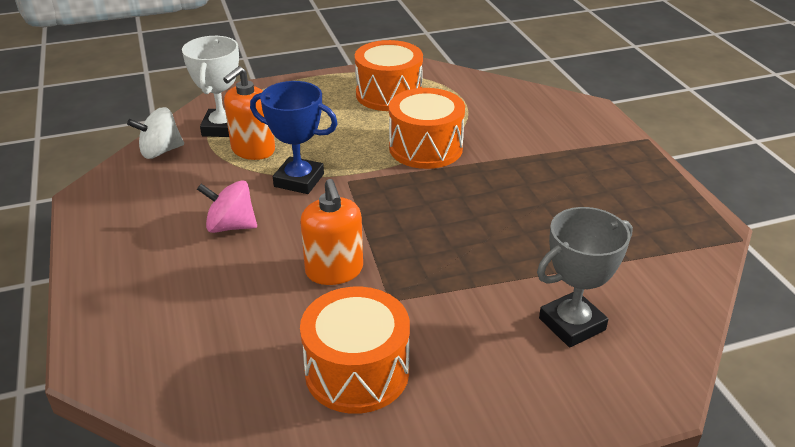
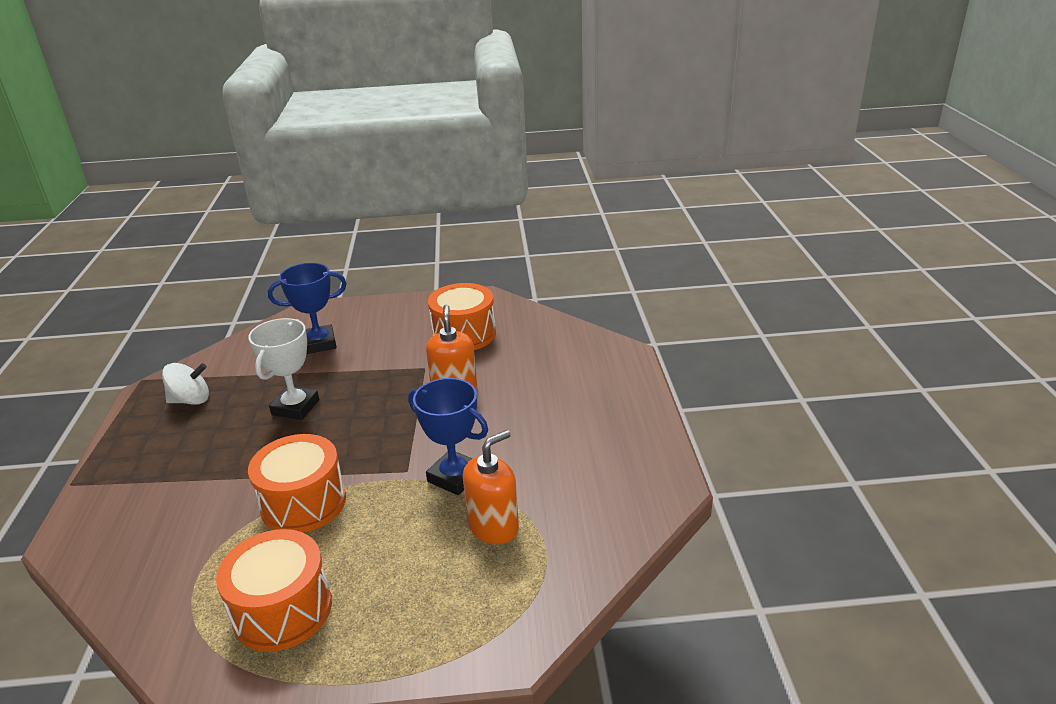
camera: 165 degrees left, 5 degrees down
(160, 151) = (602, 540): white spinning top -> white spinning top (191, 400)
(223, 128) = (525, 572): white trophy -> white trophy (295, 407)
(231, 226) = (529, 435): pink spinning top -> none
(572, 324) = (319, 343): grey trophy -> blue trophy

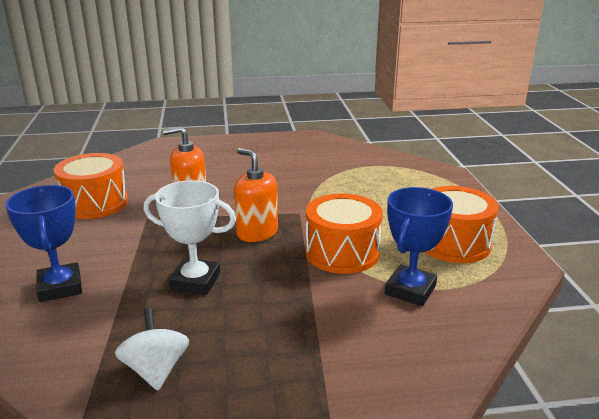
camera: 95 degrees left, 5 degrees down
(454, 477) = (306, 195): blue trophy -> blue trophy (410, 290)
(493, 526) = (354, 180): orange soap dispenser -> orange soap dispenser (257, 233)

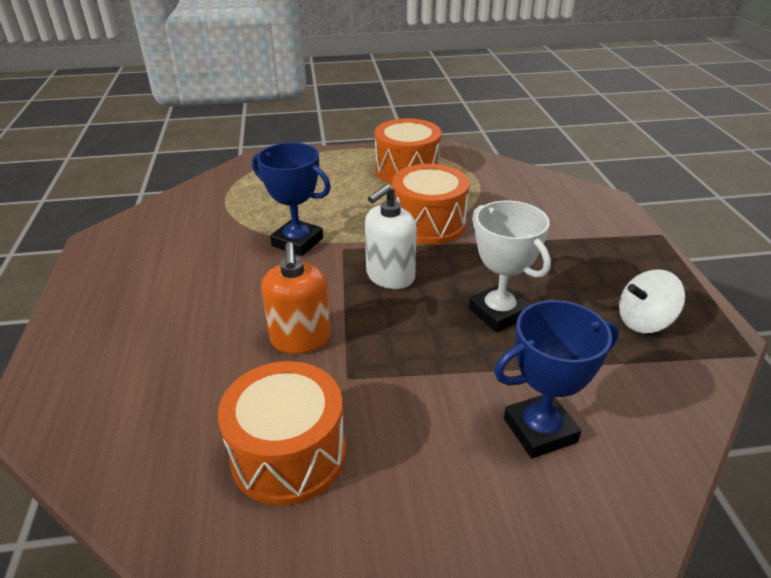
camera: 90 degrees left, 10 degrees up
(195, 281) = (498, 313): white trophy -> white trophy turned 45 degrees counterclockwise
(257, 233) = (390, 276): orange soap dispenser -> white soap dispenser
(410, 290) = (484, 195): blue trophy -> blue trophy (297, 242)

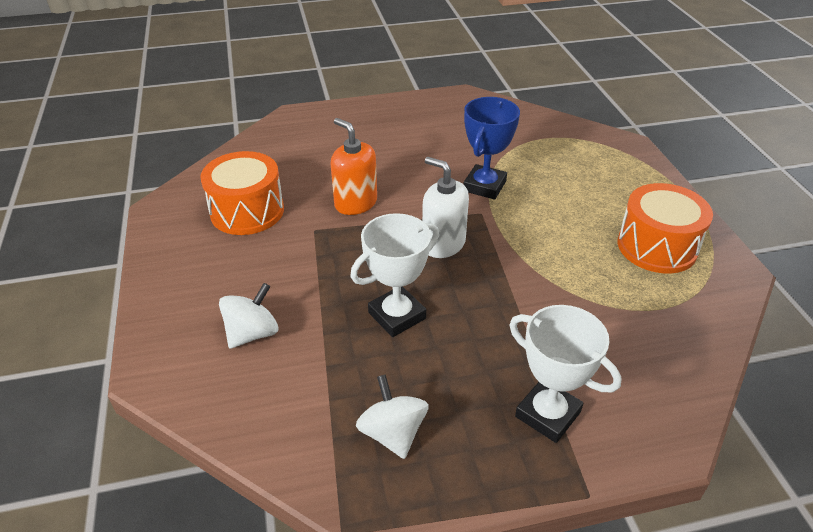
camera: 85 degrees right, 5 degrees up
(300, 339) = (355, 203): orange soap dispenser -> orange soap dispenser turned 60 degrees clockwise
(428, 224) = (542, 266): orange drum -> none
(540, 430) = (252, 333): blue trophy -> white spinning top
(596, 241) = (548, 414): none -> white trophy

